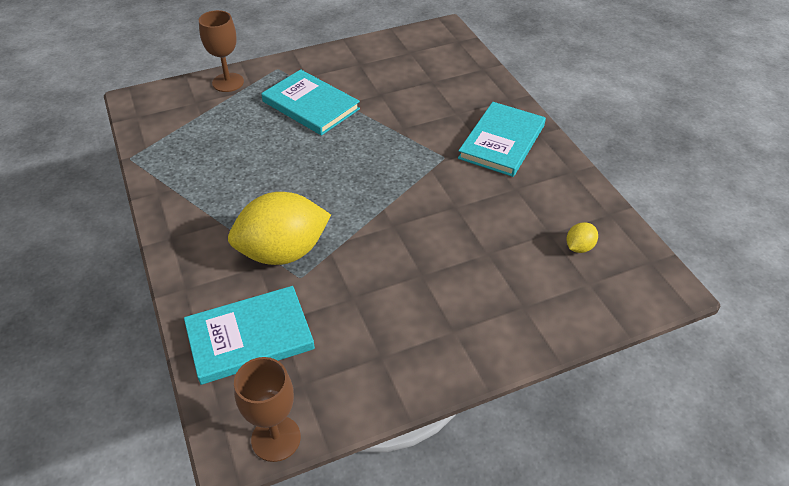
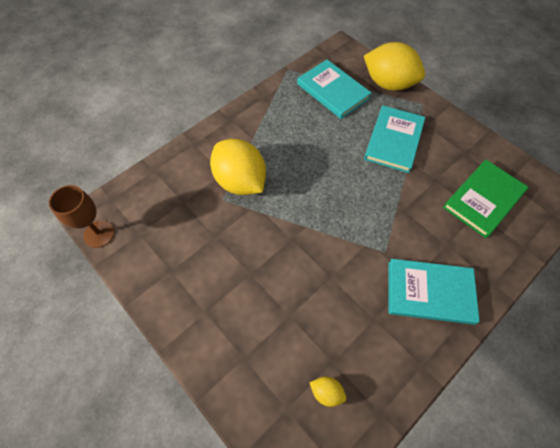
camera: 70 degrees right, 15 degrees up
(228, 82) = (388, 84): brown goblet -> yellow lemon
(250, 337) = (166, 191): turquoise book -> turquoise book (333, 91)
(420, 73) = (483, 199): none -> green book

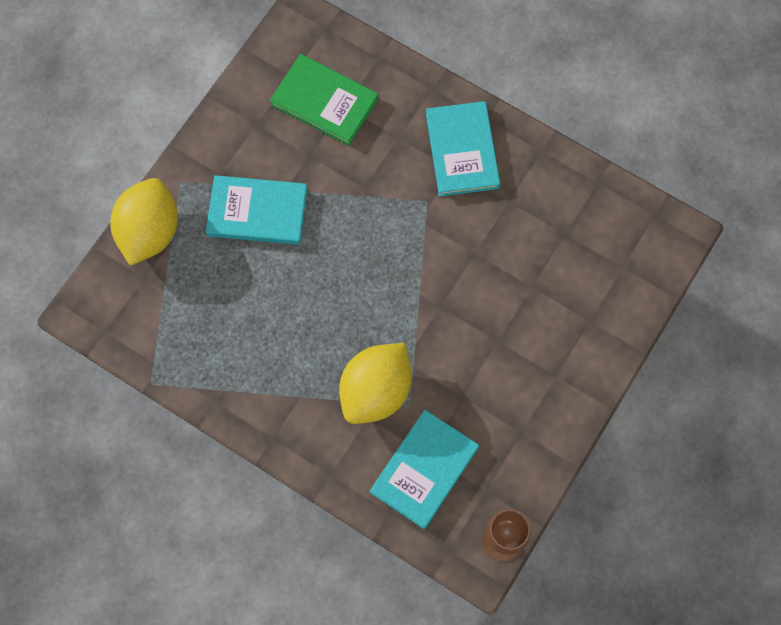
camera: 105 degrees left, 10 degrees up
(326, 392) = (596, 234): yellow lemon -> none
(333, 91) = (182, 307): turquoise book -> turquoise book (424, 470)

